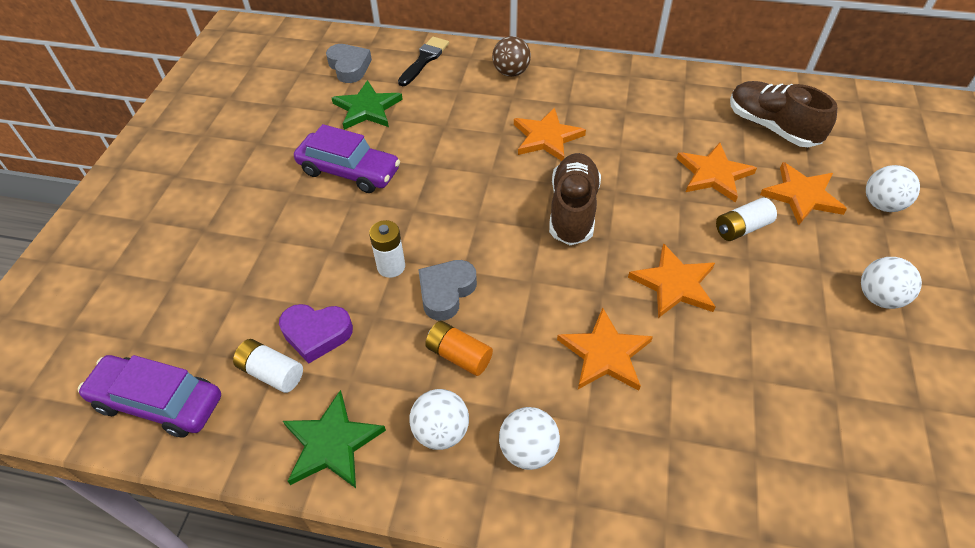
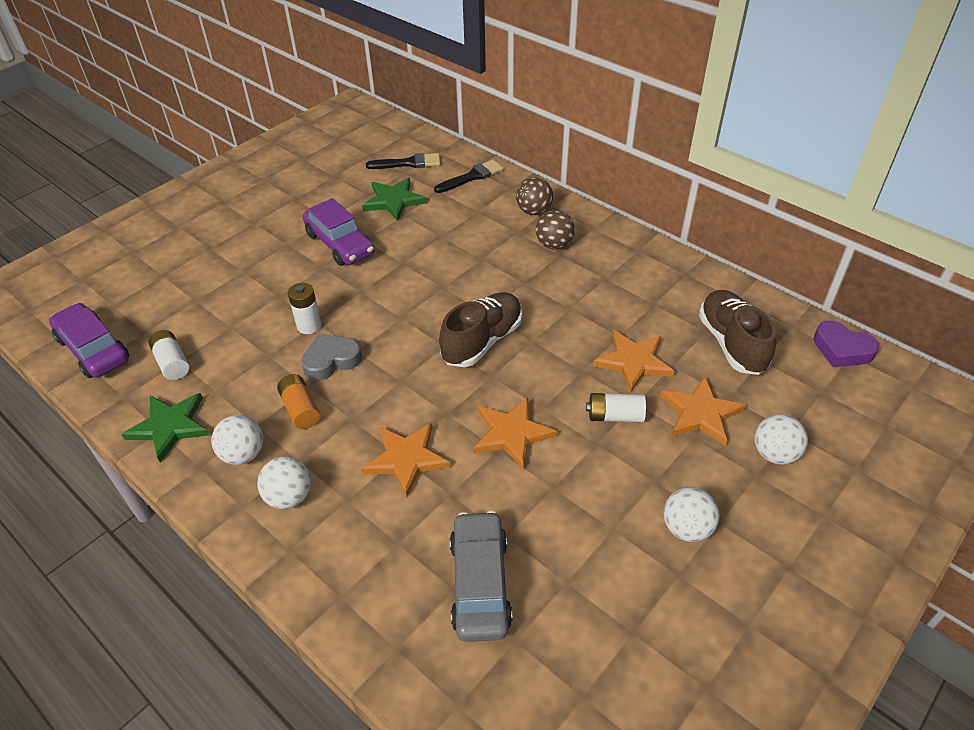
camera: 30 degrees right, 5 degrees down
(316, 334) = (221, 350): purple heart -> purple heart (842, 349)
(349, 67) = (408, 163): grey heart -> black brush
(546, 137) = (515, 275): orange star -> none
(556, 97) = (554, 245): none -> brown ball
(772, 435) = (480, 583): none -> grey car

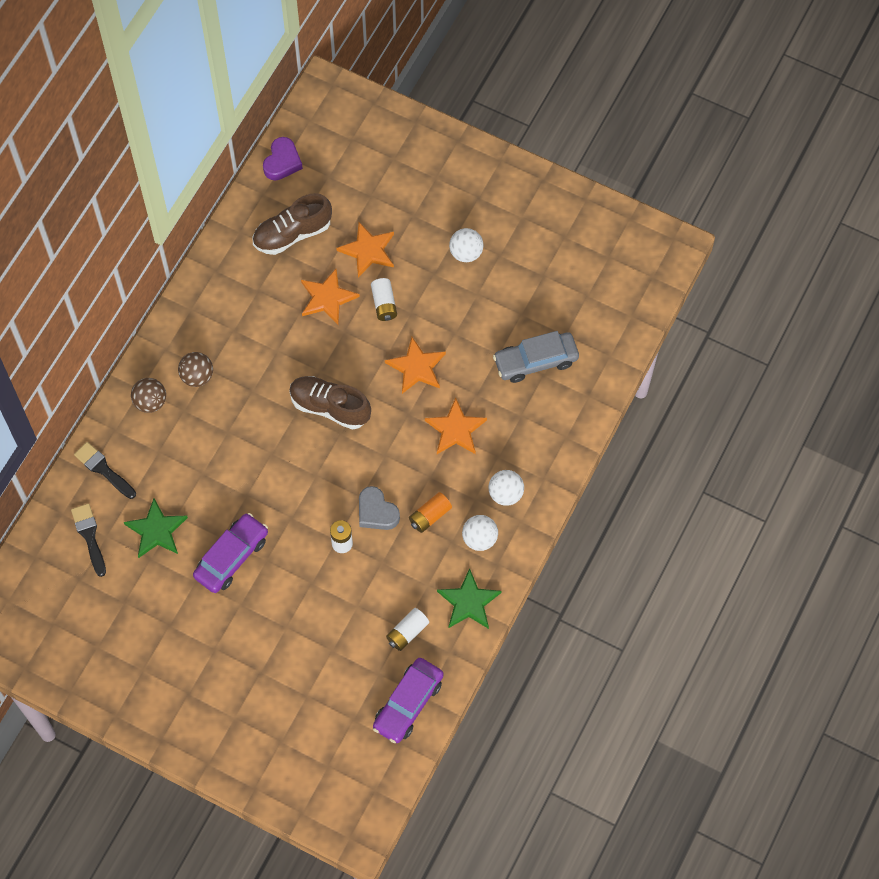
camera: 105 degrees left, 20 degrees up
(774, 454) = (393, 205): white ball -> none

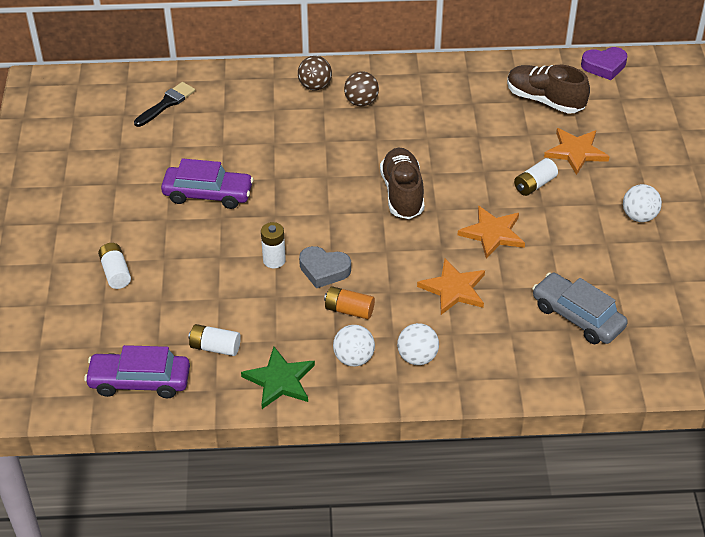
camera: 60 degrees right, 20 degrees down
(103, 469) = (233, 86): black brush -> none
(156, 530) = (200, 139): green star -> none
(278, 671) = (115, 273): none -> white battery
(327, 298) = (505, 146): orange star -> none
(376, 512) = (324, 270): grey heart -> grey heart turned 90 degrees counterclockwise

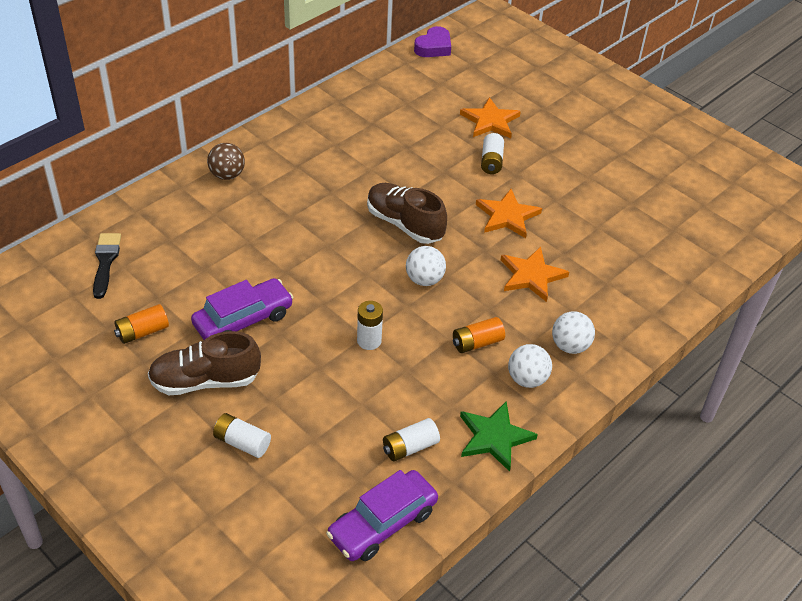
camera: 45 degrees left, 0 degrees up
(137, 164) = (142, 332): none -> orange battery
(324, 270) = (419, 323): grey heart -> none
(361, 102) = (283, 168): brown ball -> none
(545, 100) = (422, 93): brown shoe -> brown shoe (205, 381)
(577, 316) = (635, 242): grey car -> none
(639, 216) = (586, 145): white ball -> white ball (424, 279)

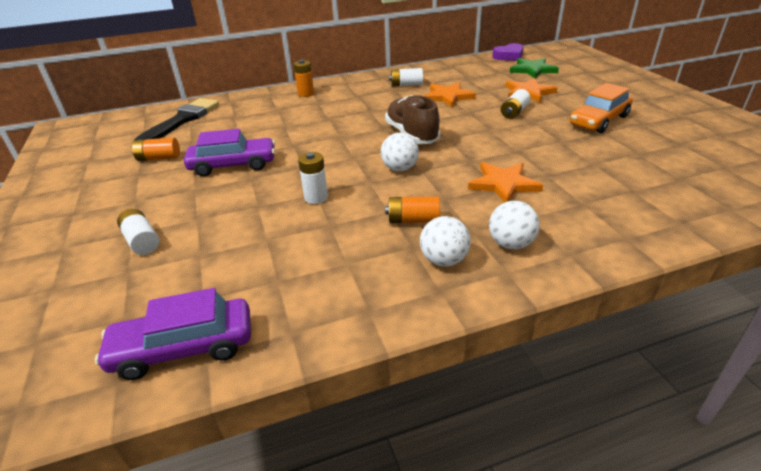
camera: 30 degrees right, 10 degrees down
(105, 262) = (182, 120): black brush -> black brush, size x1.57
(205, 381) = (164, 194): brown shoe -> none
(227, 175) = (306, 94): brown ball -> orange battery
(410, 447) = (276, 286): white battery -> white battery (406, 85)
(494, 437) = (369, 302): green star -> green star (532, 70)
(507, 216) = (506, 143): orange star -> orange star (448, 96)
(579, 159) = (598, 121): none -> orange car

